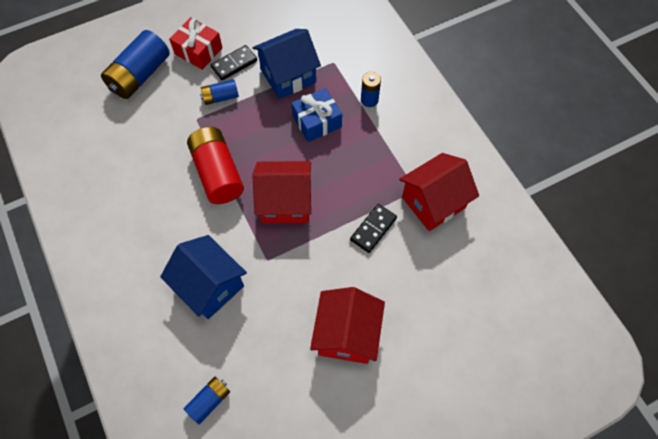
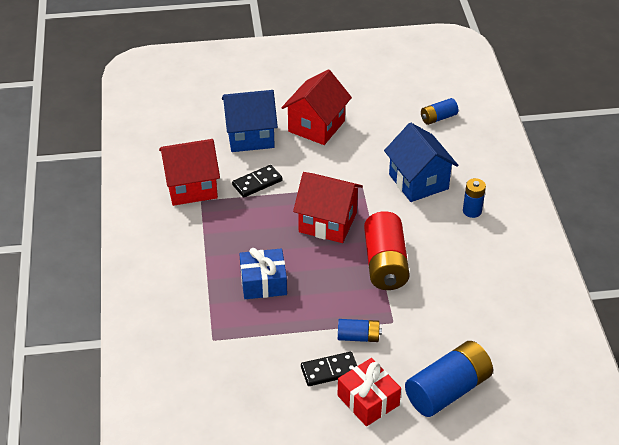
camera: 160 degrees left, 20 degrees down
(288, 76) = (272, 338): blue house -> blue house (250, 136)
(369, 100) = (196, 288): blue battery -> blue battery (472, 211)

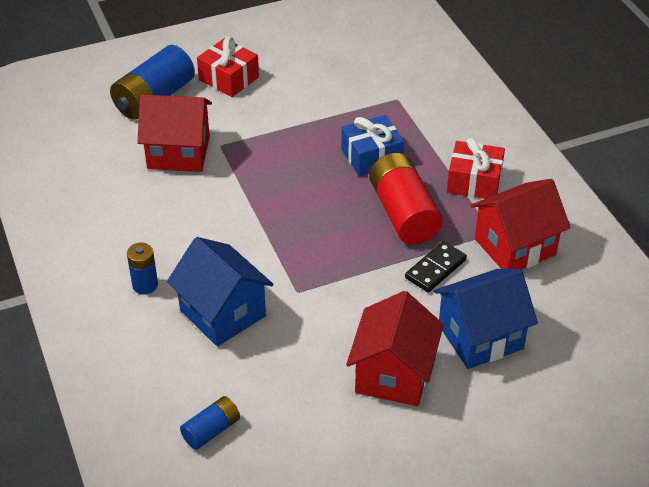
camera: 165 degrees right, 0 degrees up
(190, 243) = (474, 182): none -> red gift
(327, 222) = (325, 235): red house -> red house (178, 153)
(329, 371) = (272, 94): black domino -> none
(358, 337) = (252, 125): blue battery -> none
(385, 263) = (242, 200): red battery -> red battery (403, 213)

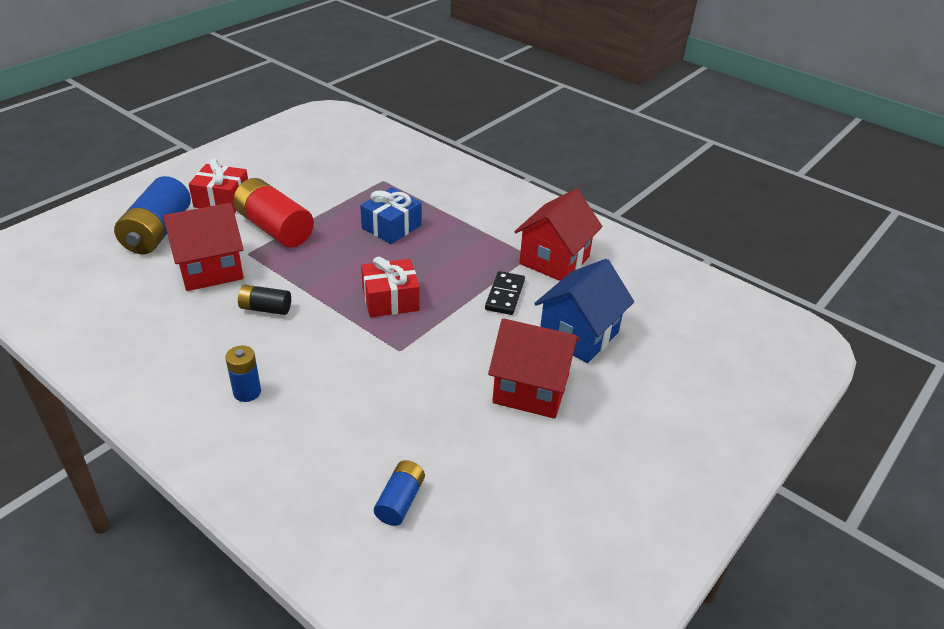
camera: 30 degrees left, 5 degrees down
(204, 209) = (265, 308): none -> black battery
(222, 313) = (342, 391): blue house -> none
(393, 374) = (531, 389): red house -> red house turned 60 degrees counterclockwise
(403, 213) = (448, 261): red battery -> red battery (275, 228)
(474, 182) = (488, 223): red gift -> red gift (390, 300)

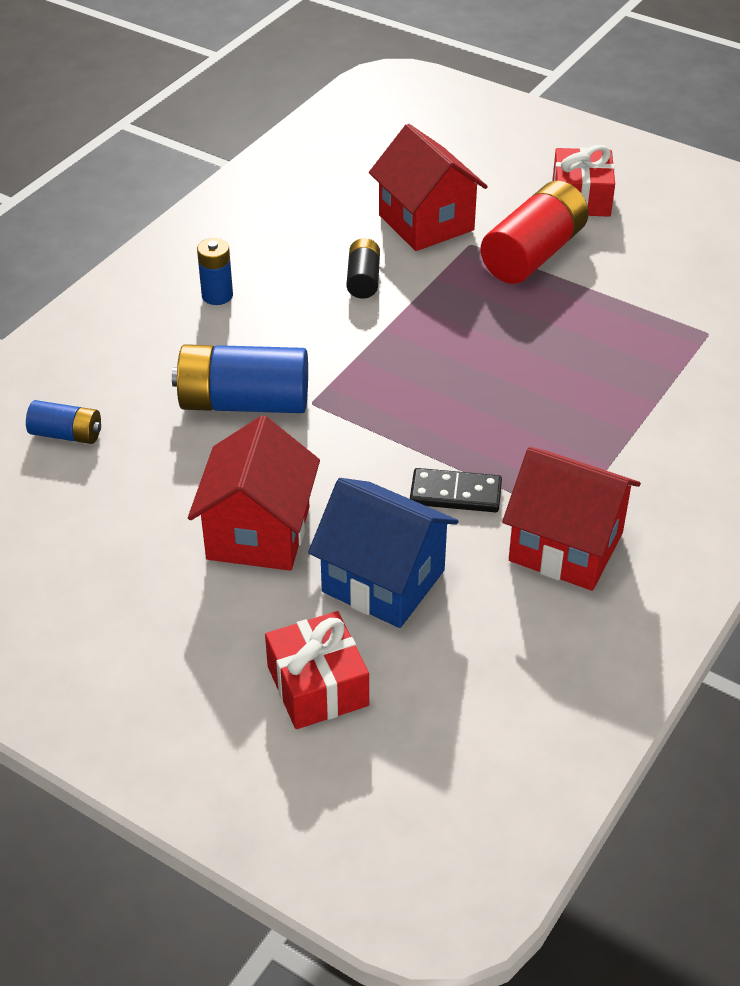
camera: 85 degrees right, 5 degrees up
(157, 232) = (487, 167): blue battery -> blue battery (244, 402)
(390, 300) = (411, 381): red gift -> red gift (317, 686)
(391, 227) = (583, 359): blue gift -> none

